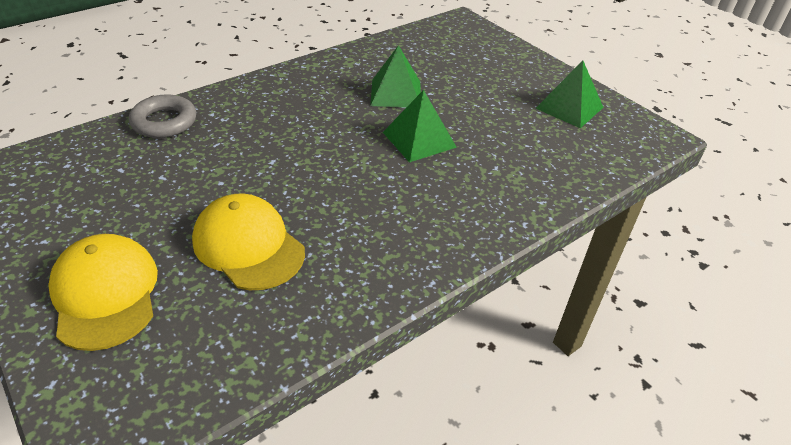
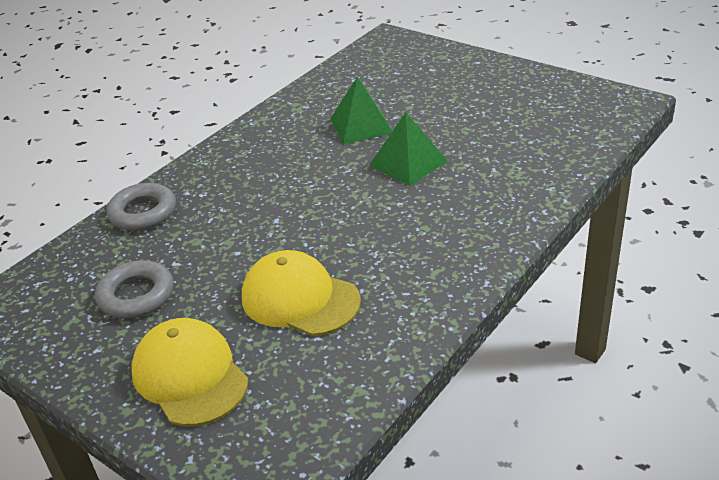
camera: 10 degrees left, 5 degrees down
(110, 198) = (136, 295): none -> grey ring
(569, 107) = (535, 97): green pyramid -> none

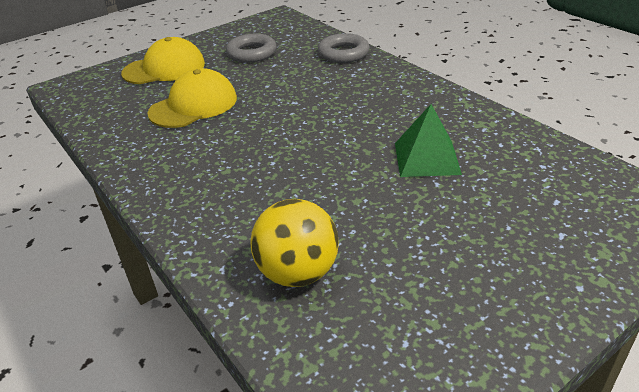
camera: 105 degrees right, 0 degrees up
(408, 163) = (335, 177): green pyramid -> none
(531, 154) = (298, 272): none -> yellow ball

